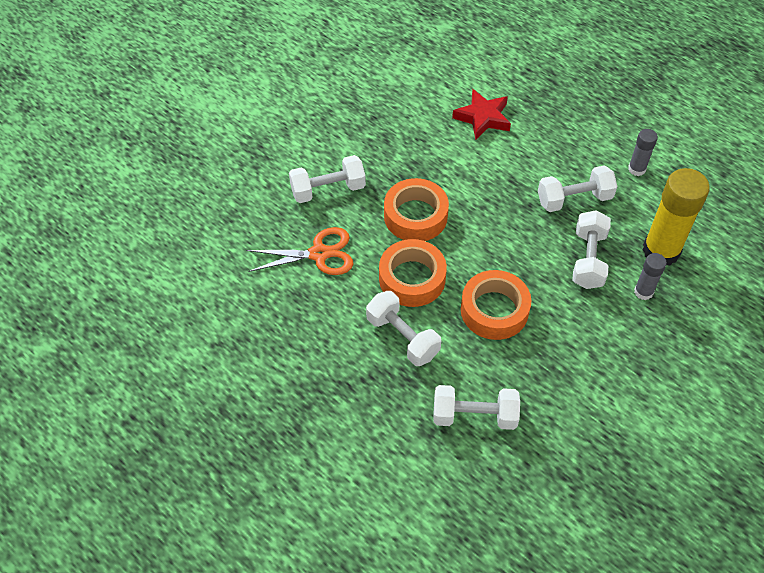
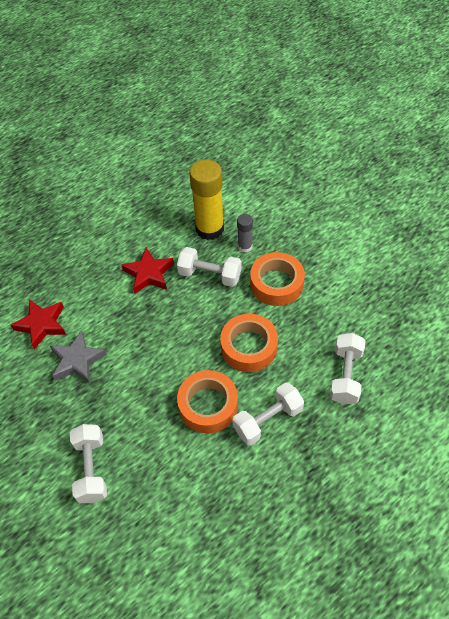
camera: 80 degrees left, 0 degrees up
(319, 254) = (167, 484): orange scissors -> none
(415, 216) = (140, 394): orange tape -> orange tape (276, 283)
(445, 155) = (77, 361): none -> grey star
(574, 199) = (149, 274): white dumbbell -> red star
(636, 169) = (129, 228): grey glue stick -> none

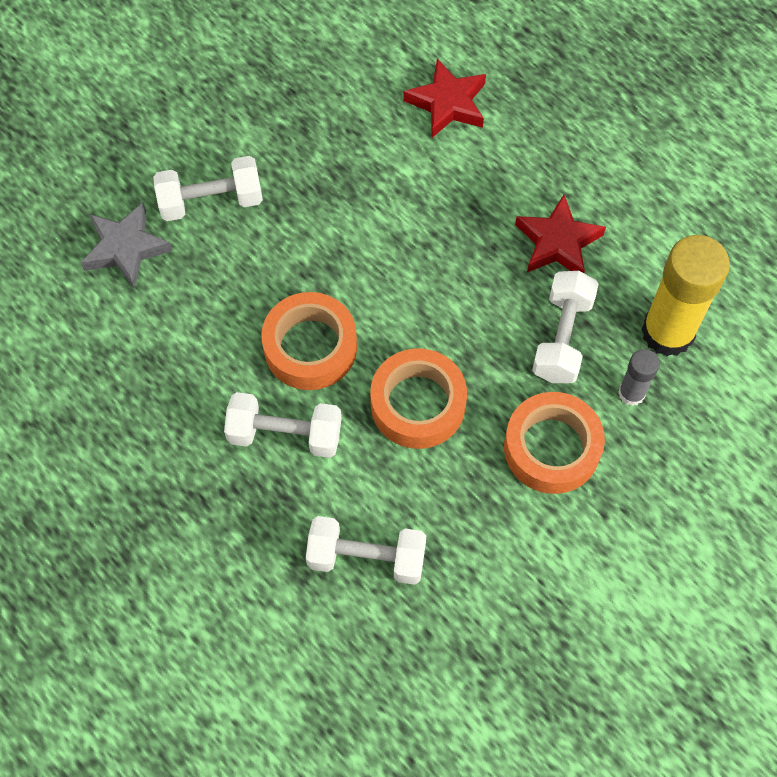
camera: 85 degrees right, 10 degrees up
(77, 361) = (385, 160): grey star -> grey star (125, 248)
(268, 420) = (285, 434): white dumbbell -> white dumbbell turned 45 degrees counterclockwise

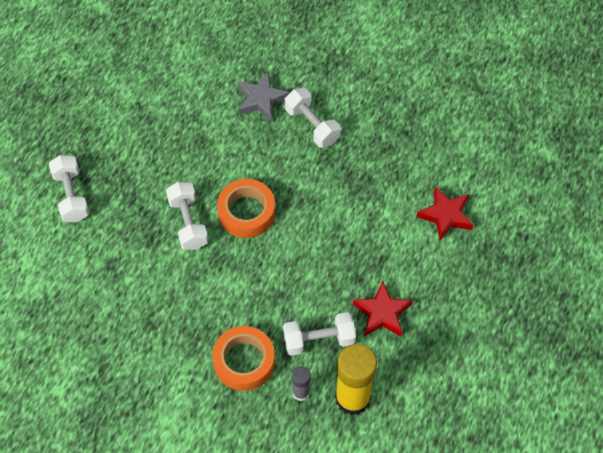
camera: 65 degrees right, 5 degrees down
(366, 558) = (134, 293): white dumbbell -> white dumbbell (71, 196)
(418, 404) = (238, 280): orange tape -> none

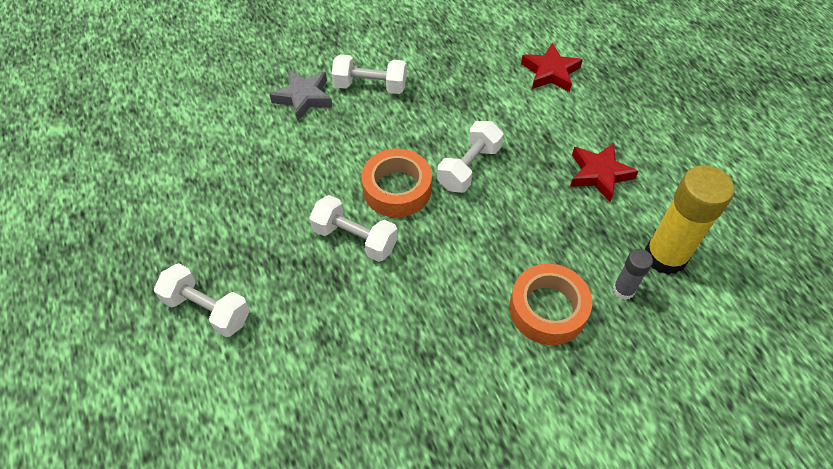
camera: 45 degrees left, 5 degrees down
(318, 340) = (582, 236): white dumbbell -> white dumbbell (469, 167)

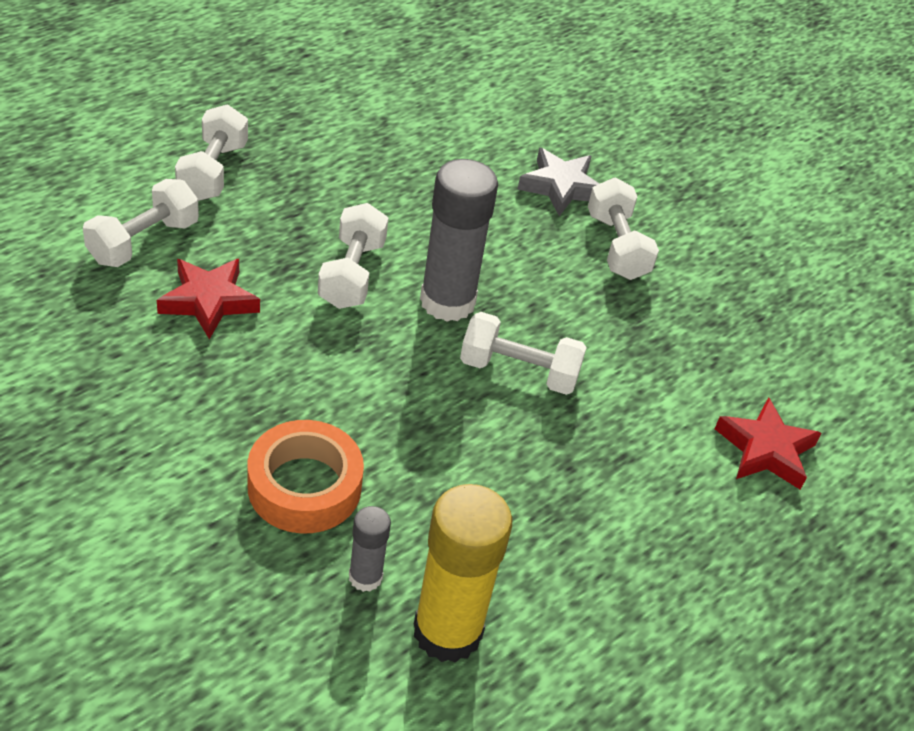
camera: 65 degrees right, 10 degrees down
(277, 375) = (143, 242): none -> white dumbbell
(397, 189) = (447, 301): orange tape -> grey glue stick
(599, 174) = (577, 532): red star -> red star (208, 301)

